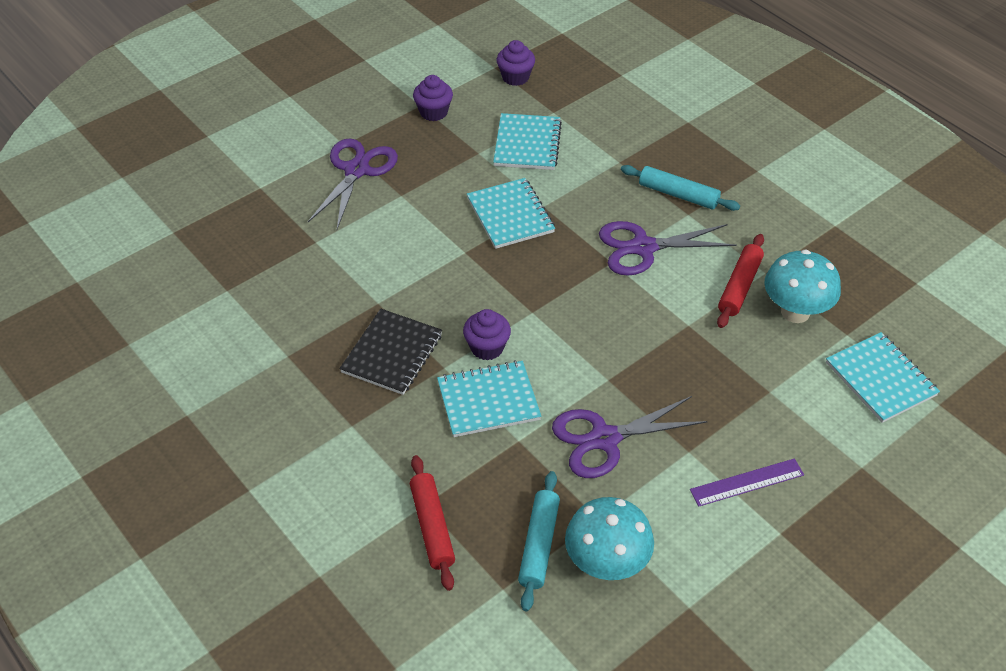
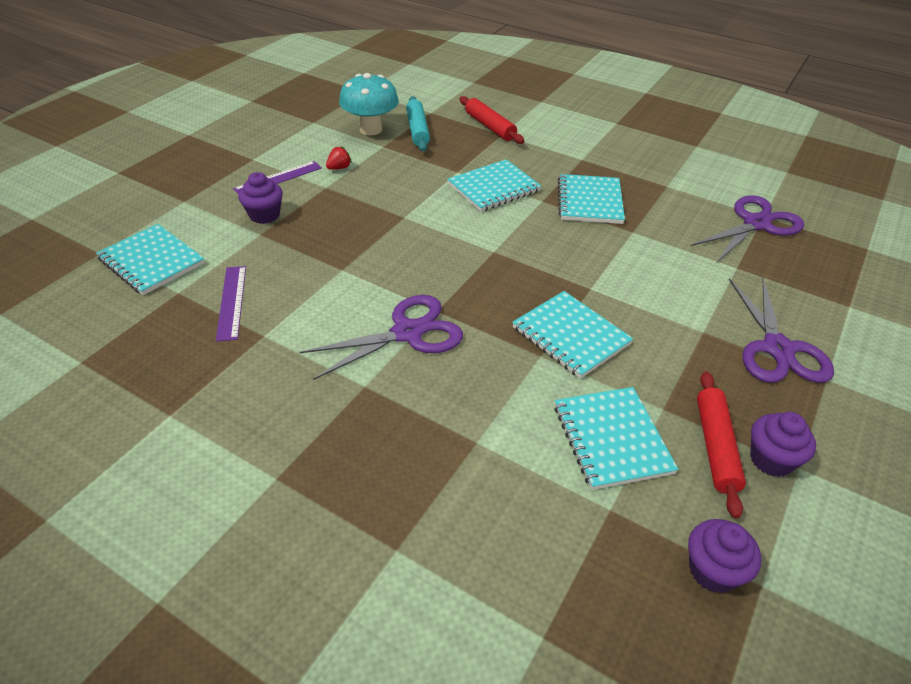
camera: 160 degrees right, 5 degrees down
(392, 353) = (589, 201): black notebook -> turquoise notebook
(487, 347) = (516, 219): purple cupcake -> purple cupcake (264, 215)
(605, 439) = (393, 183): purple scissors -> purple scissors (756, 224)
(667, 484) = (339, 168): none -> red strawberry
(678, 195) = (383, 410): turquoise rolling pin -> none
(739, 286) = (293, 314): red rolling pin -> red rolling pin (716, 447)
(795, 312) = (231, 302): turquoise mushroom -> purple ruler

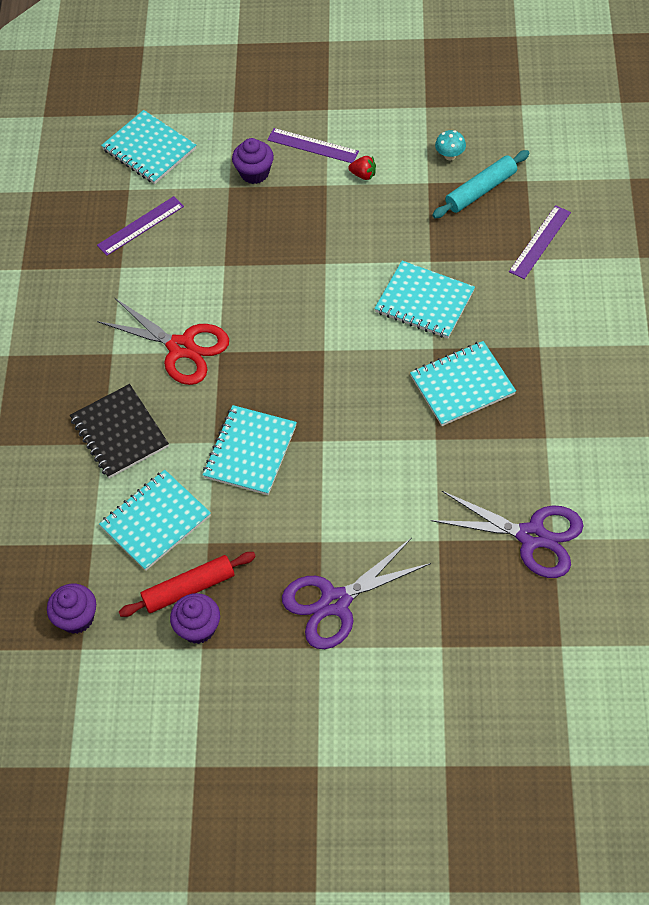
camera: 65 degrees right, 15 degrees up
(151, 261) = (149, 149): turquoise notebook -> turquoise notebook turned 60 degrees counterclockwise
(371, 129) = (450, 155): turquoise mushroom -> turquoise mushroom, size x0.46
(407, 333) = (181, 347): purple scissors -> red scissors
(473, 422) = (119, 433): none -> black notebook
(490, 126) = (540, 242): red rolling pin -> purple ruler

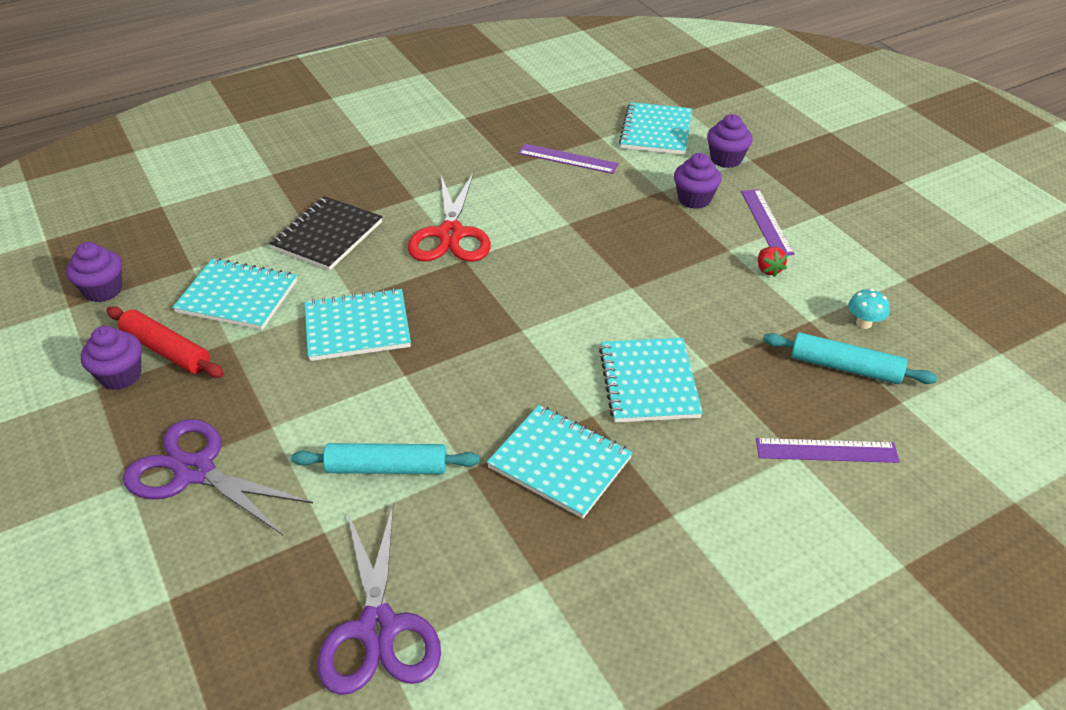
camera: 55 degrees right, 15 degrees down
(221, 126) = (726, 159): none -> purple cupcake
(405, 484) = (387, 468): none -> turquoise rolling pin

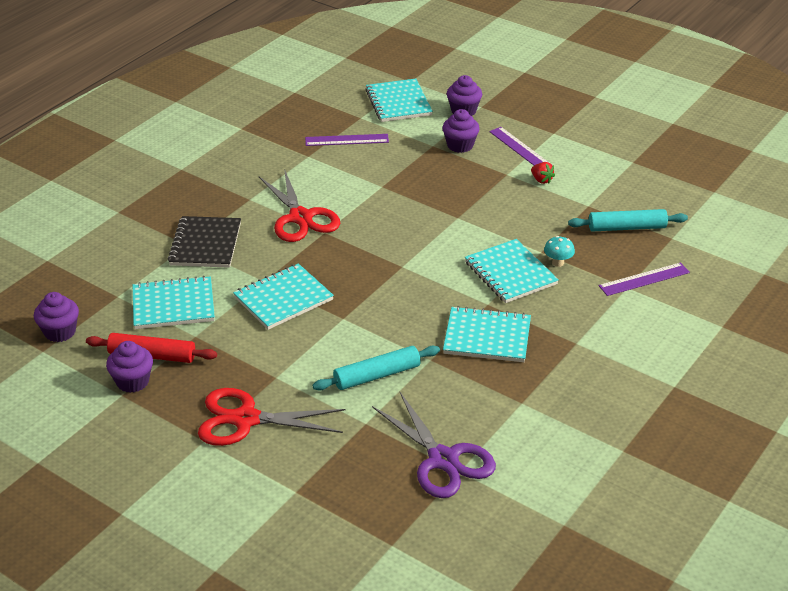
camera: 25 degrees left, 5 degrees down
(195, 471) = (246, 419): purple scissors -> red scissors
(863, 323) = (622, 197): turquoise mushroom -> turquoise mushroom (558, 263)

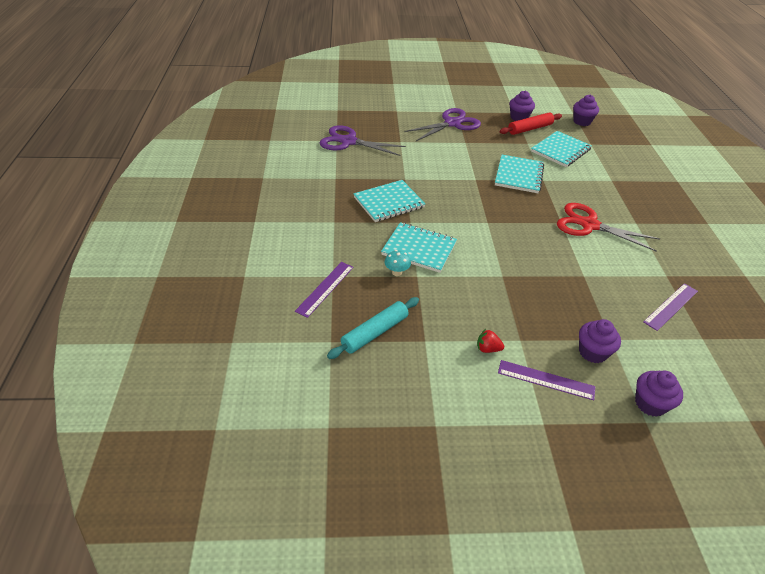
camera: 140 degrees right, 5 degrees up
(205, 244) = (604, 185): black notebook -> none
(246, 419) = (452, 123): red scissors -> purple scissors
(377, 375) = (421, 161): turquoise rolling pin -> none
(398, 102) = (709, 378): turquoise notebook -> none

